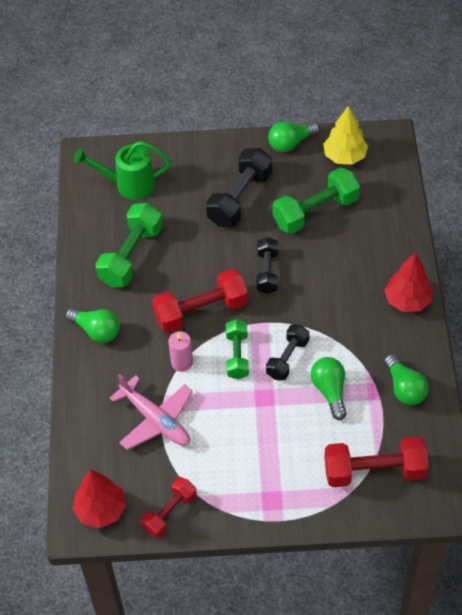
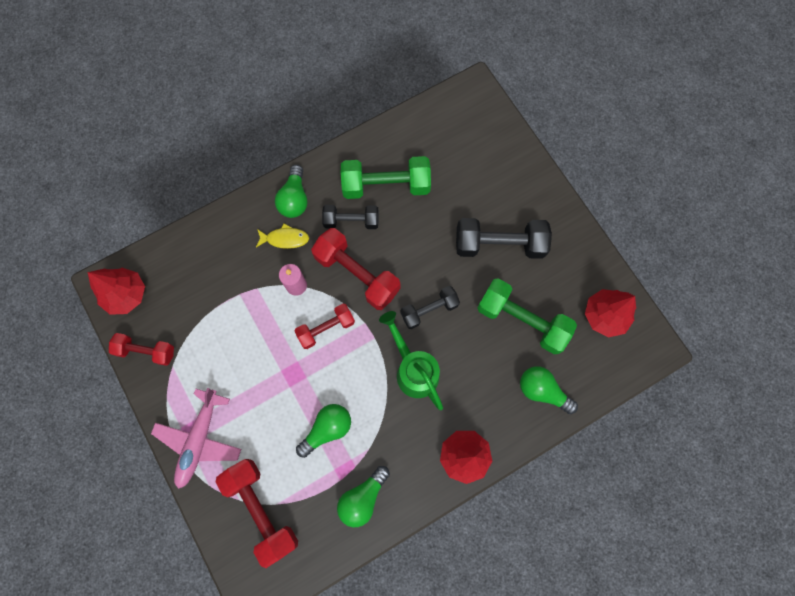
camera: 60 degrees right, 20 degrees up
(129, 184) = (461, 143): green watering can -> green watering can (413, 370)
(131, 354) = (285, 239): none -> yellow fish
(156, 420) = (229, 294): pink plane -> pink plane (199, 440)
(237, 355) = (326, 328): green dumbbell -> red dumbbell
(287, 358) = (344, 374): black dumbbell -> black dumbbell (351, 221)
(290, 143) = (591, 258): green light bulb -> green light bulb (542, 391)
(344, 156) = (604, 316): yellow tree -> red tree

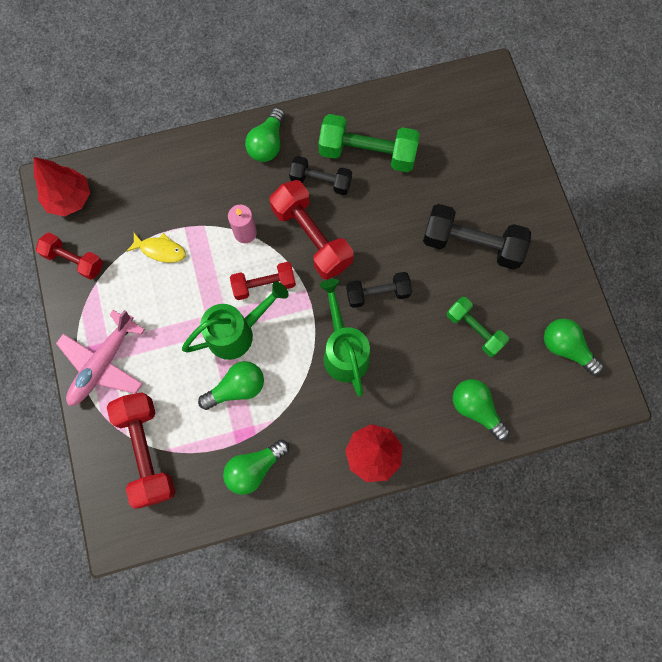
camera: 15 degrees right, 0 degrees up
(285, 239) = (246, 182): yellow fish -> yellow fish (160, 250)
(313, 379) = (237, 333): none -> green watering can
(522, 320) = (474, 330): green dumbbell -> green dumbbell, size x0.62
(604, 316) = (565, 348): red tree -> green light bulb

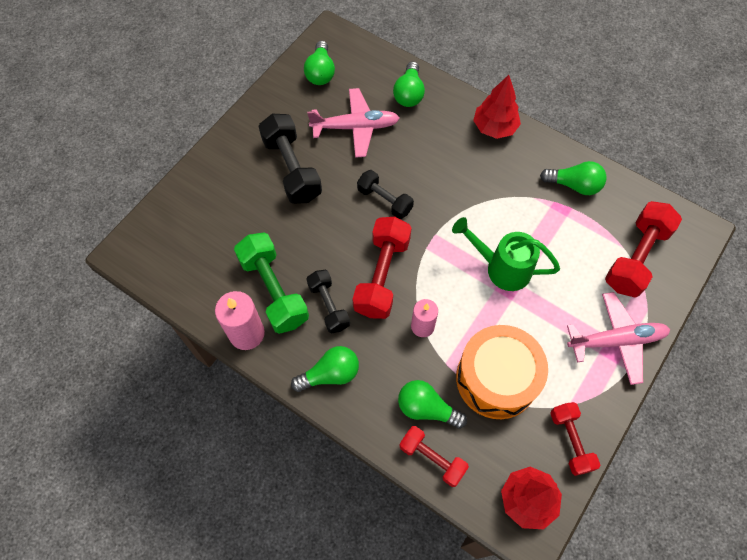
camera: 130 degrees left, 10 degrees down
(160, 250) = (496, 379): yellow fish -> orange drum
(237, 388) = (538, 236): green light bulb -> green light bulb (426, 408)
(264, 285) = (450, 279): red dumbbell -> red dumbbell (432, 458)
(344, 351) = (446, 191): green watering can -> none
(348, 112) = (247, 333): none -> pink candle
(474, 330) = (355, 127): green dumbbell -> pink plane

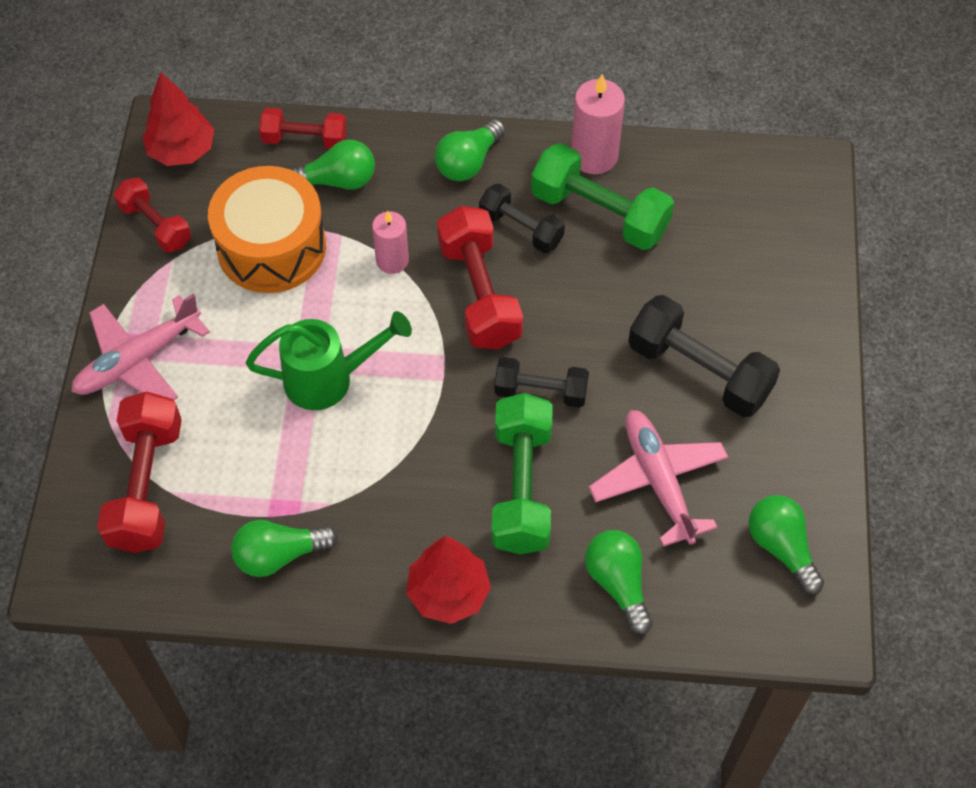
camera: 150 degrees right, 5 degrees down
(355, 127) = (658, 481): pink plane -> pink plane turned 105 degrees clockwise
(427, 157) = (521, 487): none -> green dumbbell

